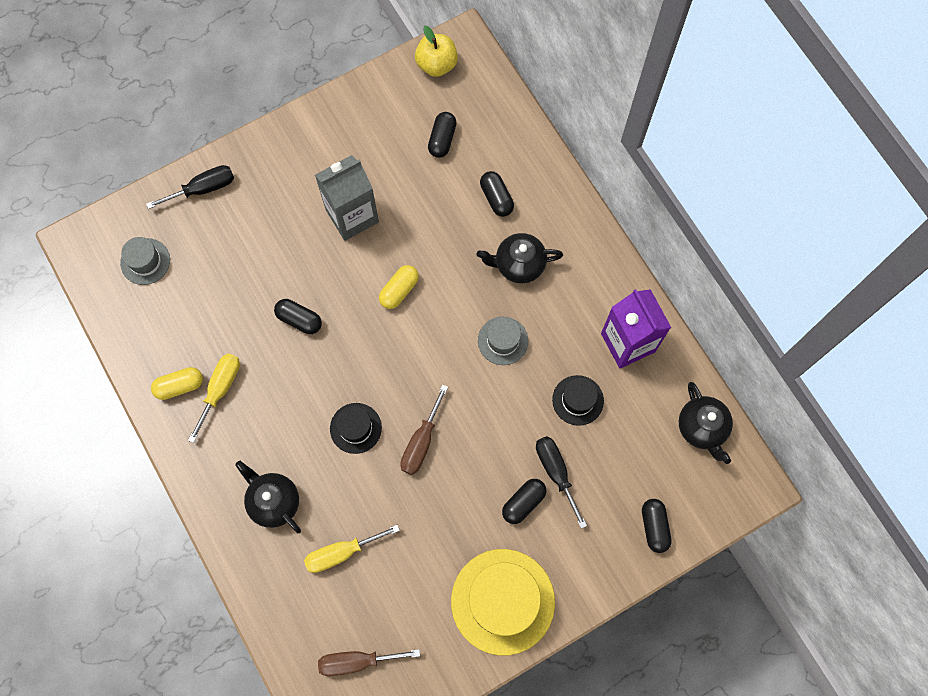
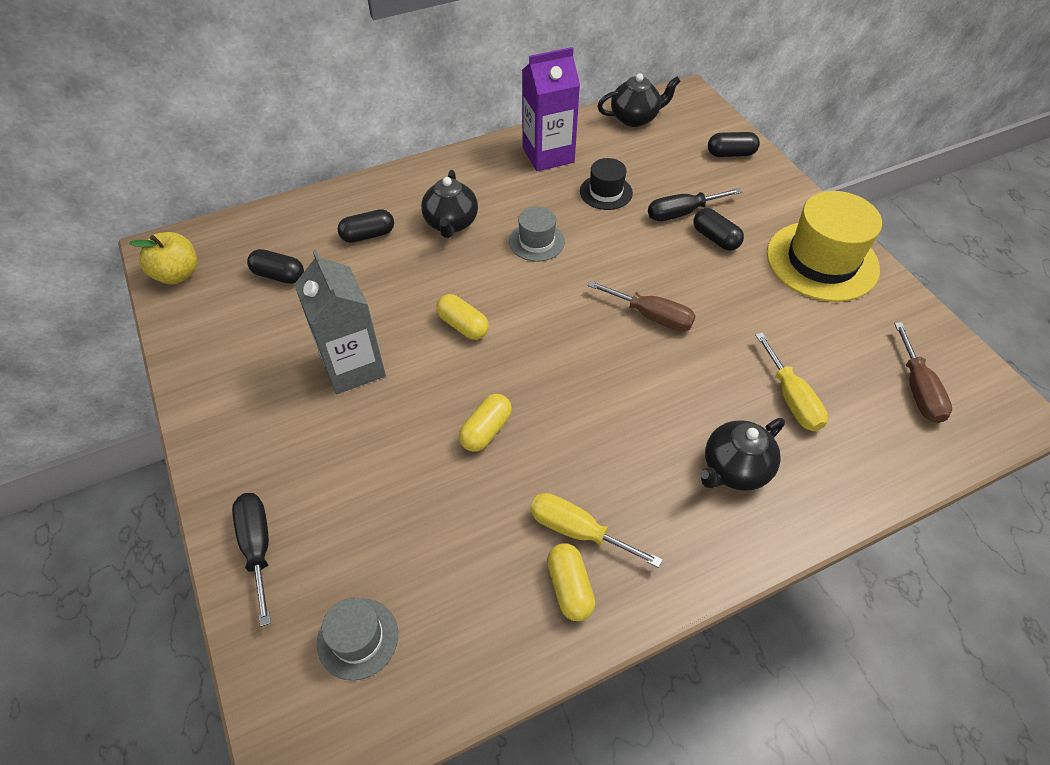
camera: 85 degrees left, 20 degrees down
(299, 319) = (486, 430): black capsule -> yellow capsule
(355, 428) = (635, 377): black hat -> none

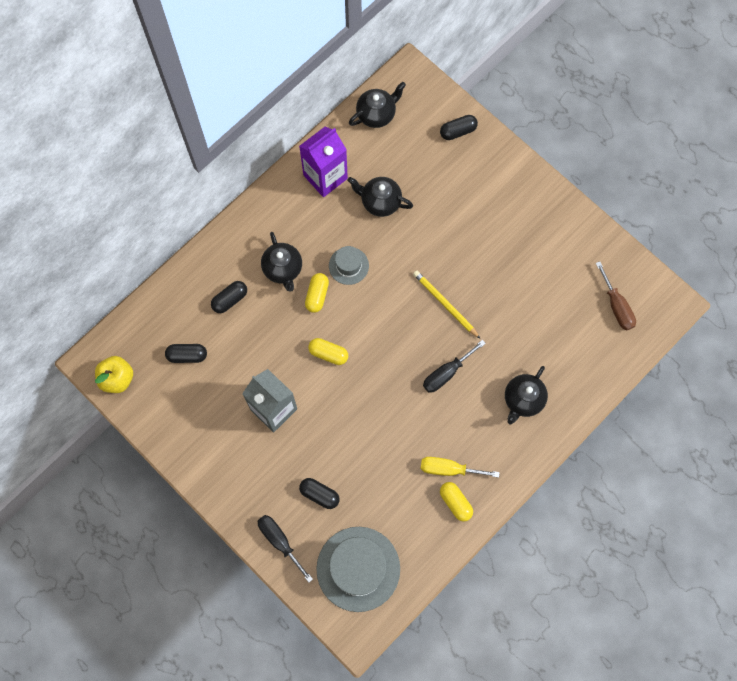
camera: 20 degrees left, 20 degrees up
(357, 638) = (358, 569): grey hat -> grey hat, size x1.92
(486, 430) = (374, 424): yellow capsule -> yellow capsule (317, 295)
(606, 192) = (380, 202): black hat -> black teapot
(651, 316) = (445, 304): brown screwdriver -> yellow pencil
(682, 213) = (439, 204): black screwdriver -> black screwdriver (446, 373)
(715, 238) = (468, 221): black capsule -> black capsule (319, 494)
(791, 398) = (544, 339): yellow screwdriver -> none
(822, 261) = (542, 219): yellow hat -> none

